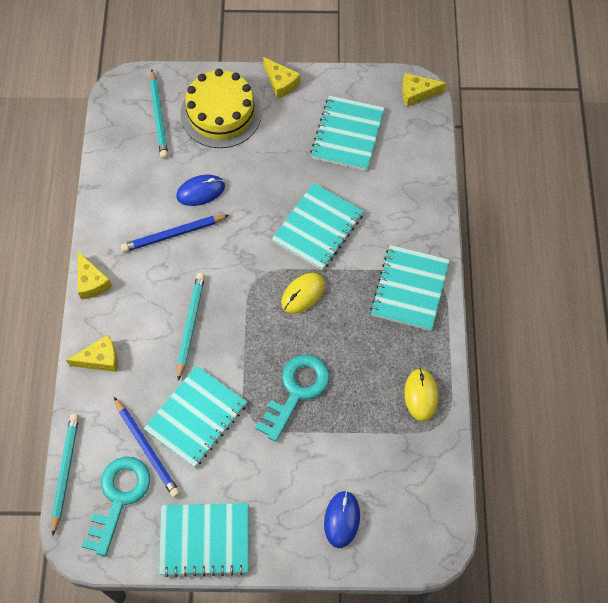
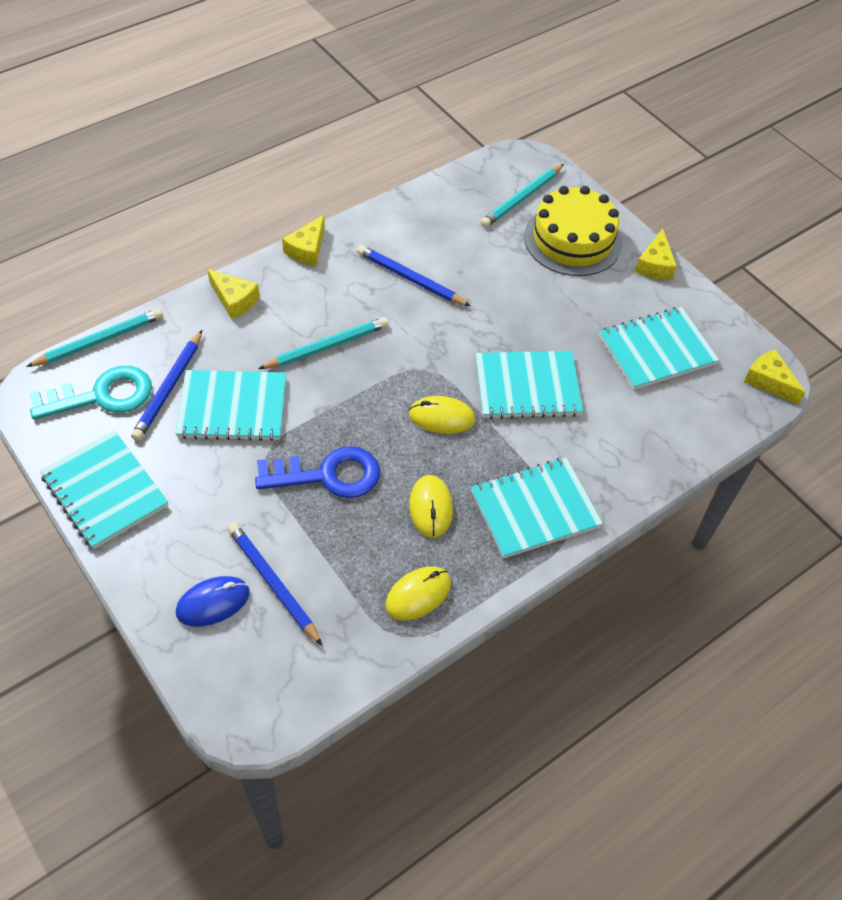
camera: 50 degrees right, 10 degrees down
(200, 191) = (475, 272): blue mouse -> none
(296, 391) = (328, 475): turquoise key -> blue key
(353, 475) = (273, 583): none -> blue pencil
(365, 346) = (431, 507): none -> yellow mouse

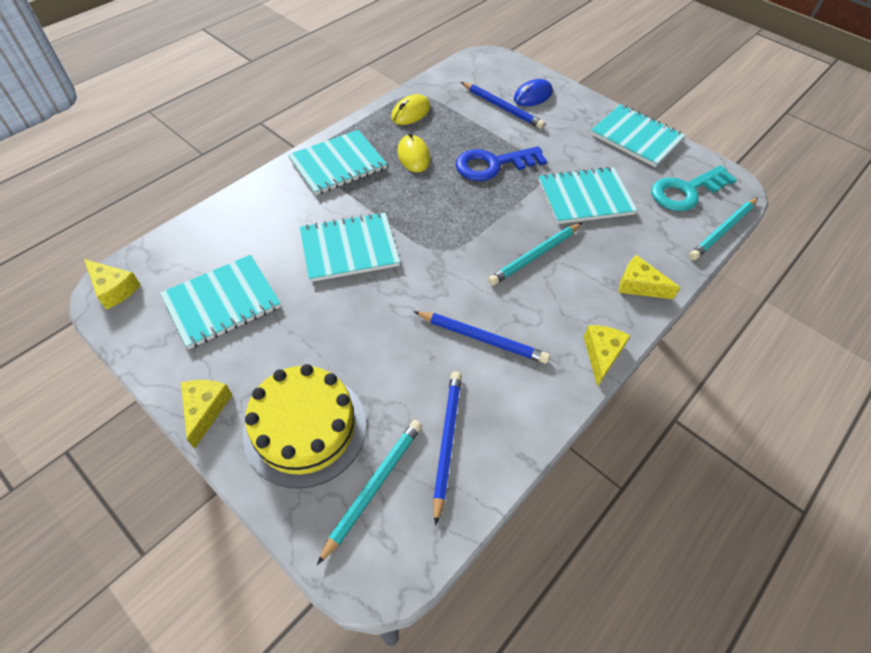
camera: 170 degrees right, 0 degrees up
(169, 388) = (641, 204): blue pencil -> blue pencil (447, 441)
(441, 417) = (419, 214): yellow mouse -> none

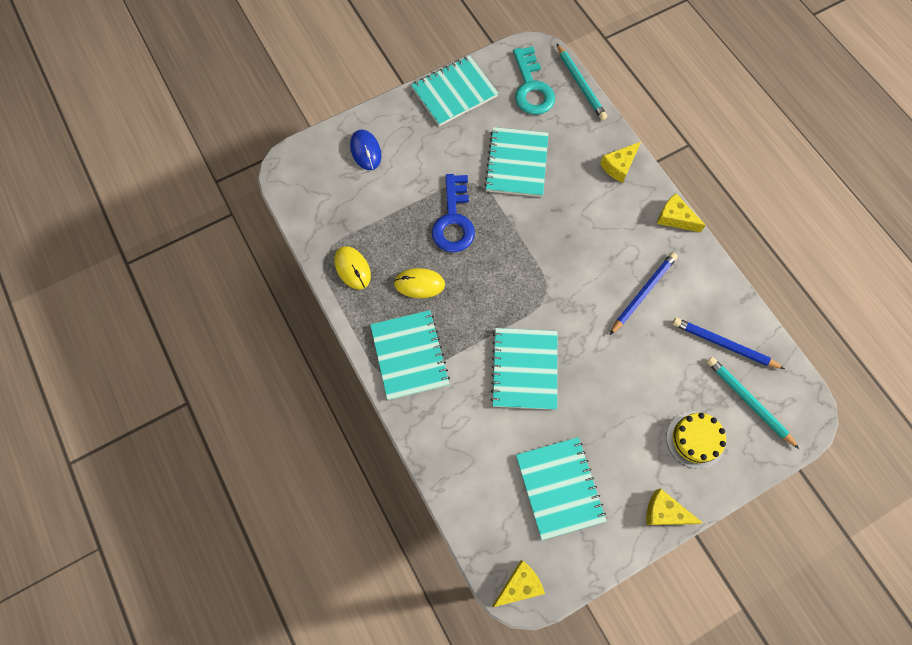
camera: 70 degrees left, 15 degrees up
(305, 428) = (695, 439): yellow cake -> yellow cake, size x0.63
(502, 107) = (374, 184): blue pencil -> none
(535, 256) = (571, 226): turquoise pencil -> none

